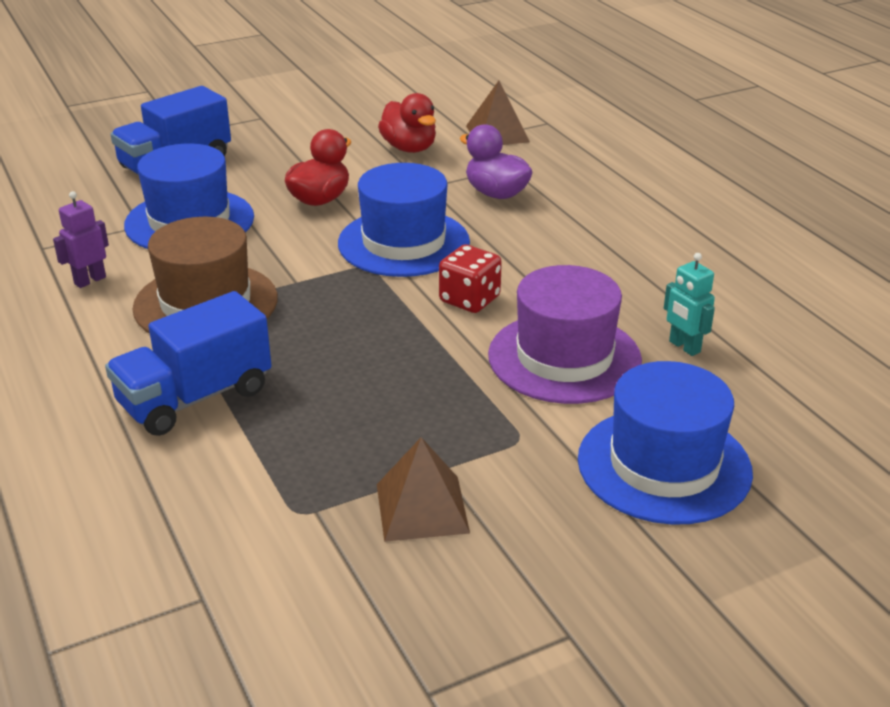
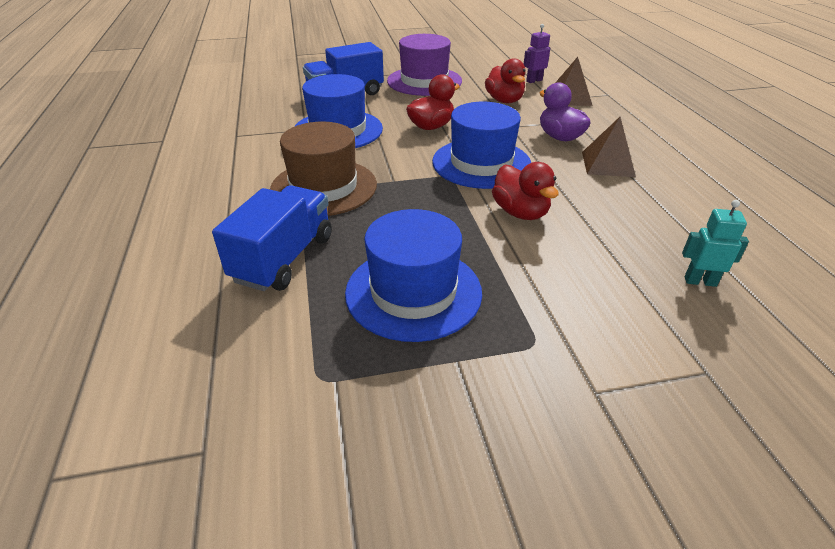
camera: 15 degrees right, 5 degrees up
(90, 280) = (254, 160): purple robot -> purple robot (534, 80)
(195, 398) = (284, 258): blue truck -> blue truck turned 135 degrees clockwise
(422, 508) = (428, 398): brown pyramid -> brown pyramid (608, 164)
(469, 299) = (520, 212): red dice -> red duck
(564, 358) = (589, 274): purple hat -> purple hat (424, 81)
(664, 465) = (669, 399): blue hat -> blue hat (413, 292)
(684, 347) = (700, 281): turquoise robot -> turquoise robot turned 120 degrees clockwise

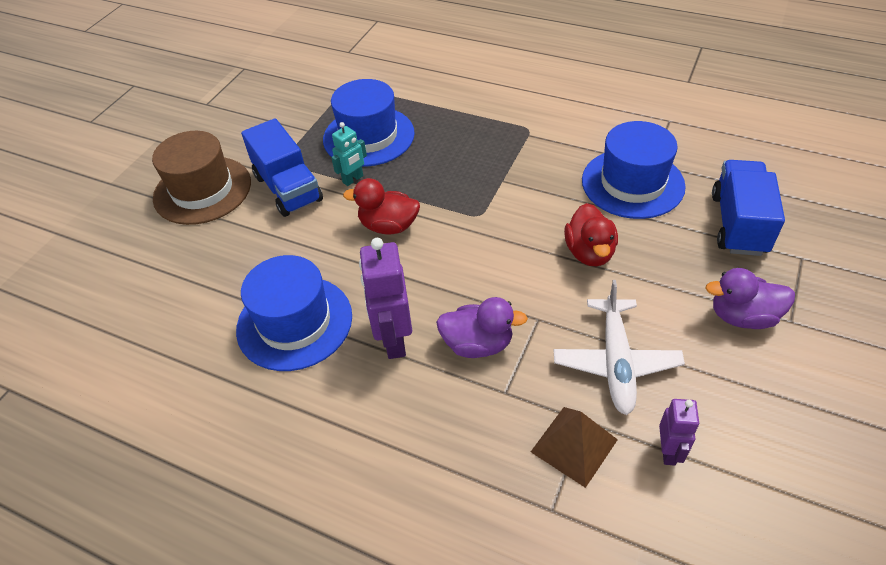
camera: 130 degrees right, 10 degrees up
(284, 258) = (453, 100): blue truck -> blue truck (288, 188)
(324, 187) = (526, 141): brown hat -> brown hat (202, 190)
(424, 81) = (742, 316): purple hat -> purple duck
(481, 163) = (481, 247): blue hat -> blue hat (294, 322)
(504, 100) = (616, 362): red duck -> white plane
(608, 164) = (394, 340): brown pyramid -> purple robot
(700, 281) = (230, 265): turquoise robot -> turquoise robot (353, 179)

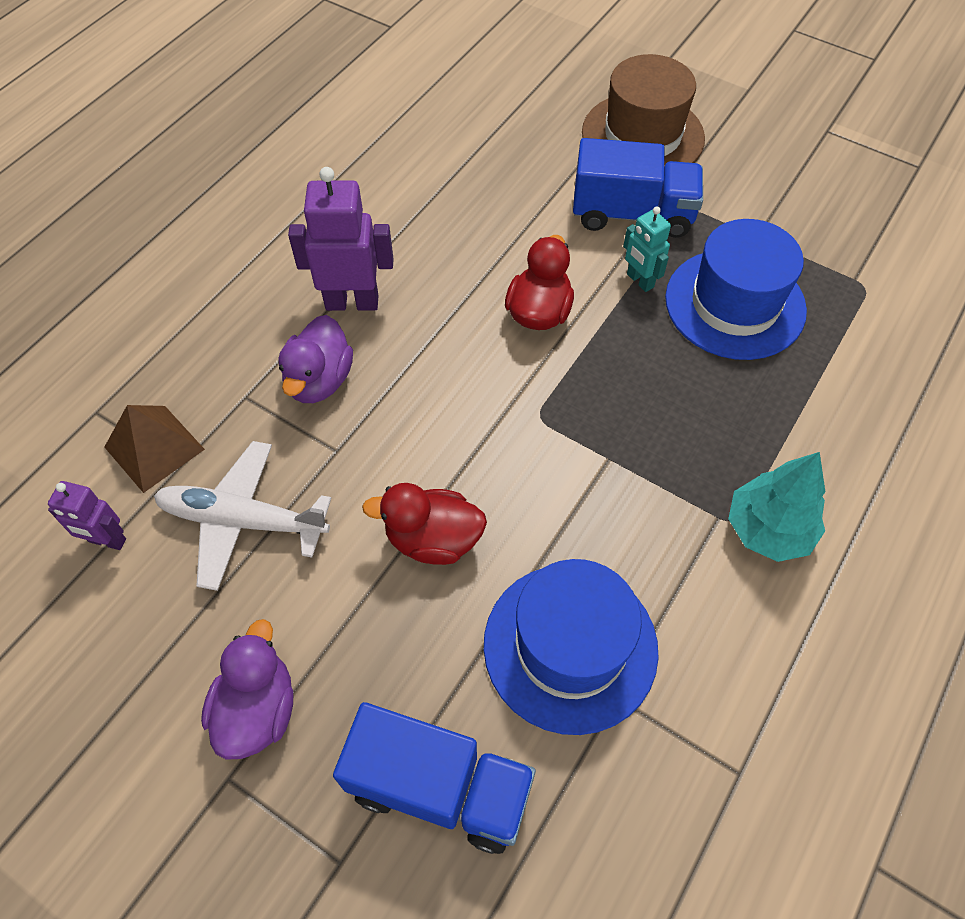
camera: 95 degrees right, 10 degrees up
(288, 188) = (632, 214): blue truck -> blue truck turned 150 degrees counterclockwise
(294, 322) = (405, 218): blue hat -> none
(530, 117) = (768, 530): none -> turquoise tree

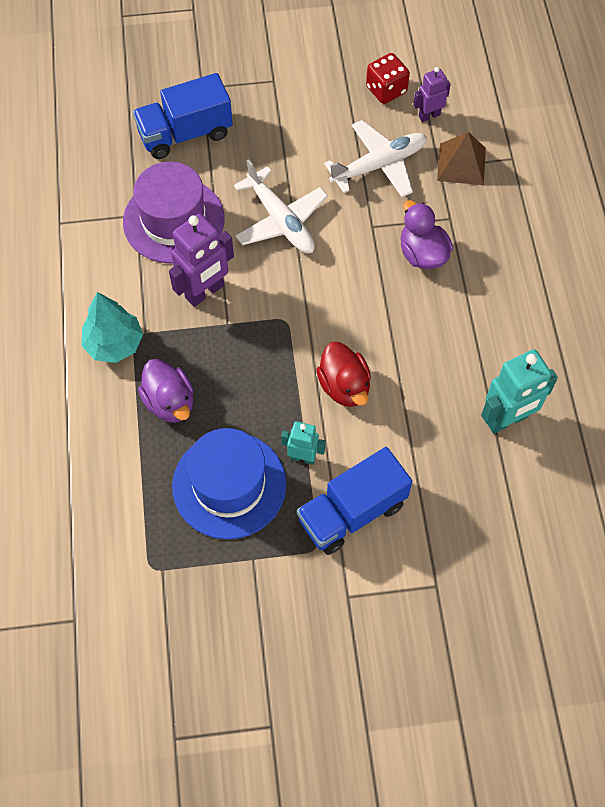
camera: 140 degrees right, 5 degrees up
(107, 625) = (386, 90): none -> red dice
(258, 709) = (287, 107): purple duck -> purple duck (170, 402)
(352, 302) = (458, 311): purple robot -> purple robot (205, 292)
(418, 192) = (507, 419): none -> turquoise robot
(433, 539) = (280, 220): red duck -> white plane
(570, 646) = (173, 220): blue hat -> purple hat
(642, 135) = (406, 600): brown hat -> none

